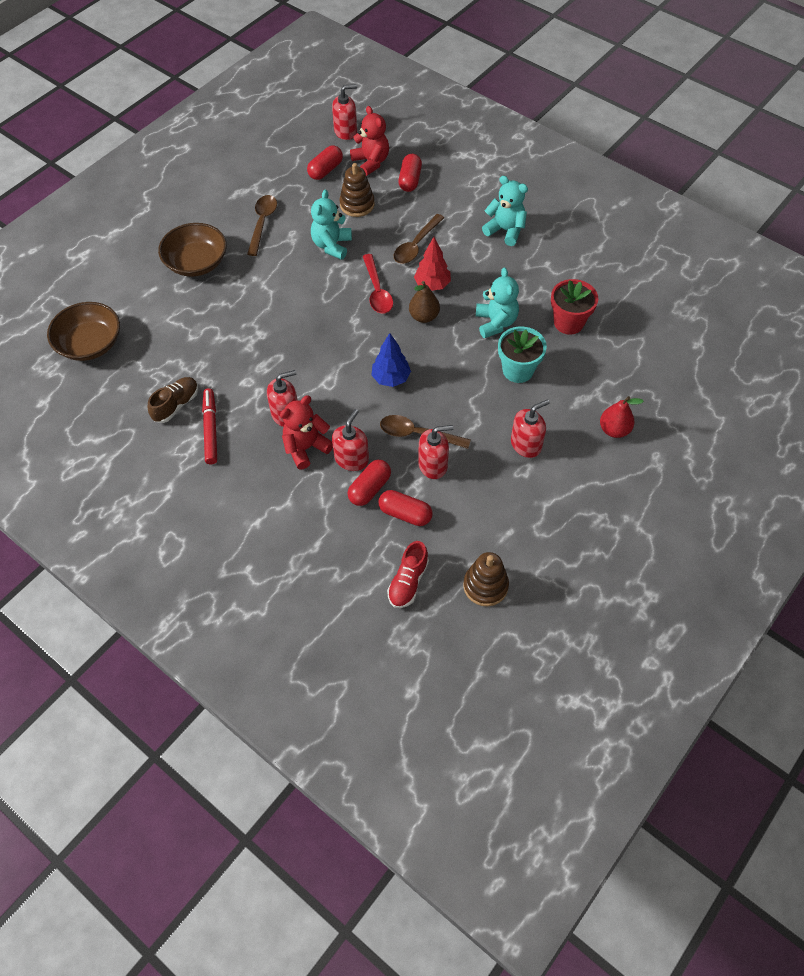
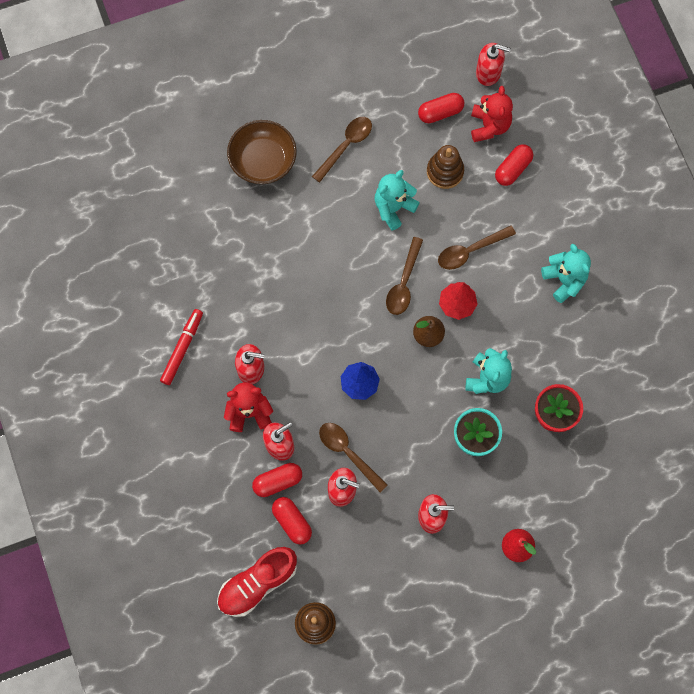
camera: 30 degrees right, 15 degrees up
(90, 344) = (129, 201): brown bowl -> none
(176, 405) = (167, 307): brown shoe -> none
(377, 291) = (404, 283): red spoon -> brown spoon
(408, 582) = (257, 583): red shoe -> red shoe, size x1.50

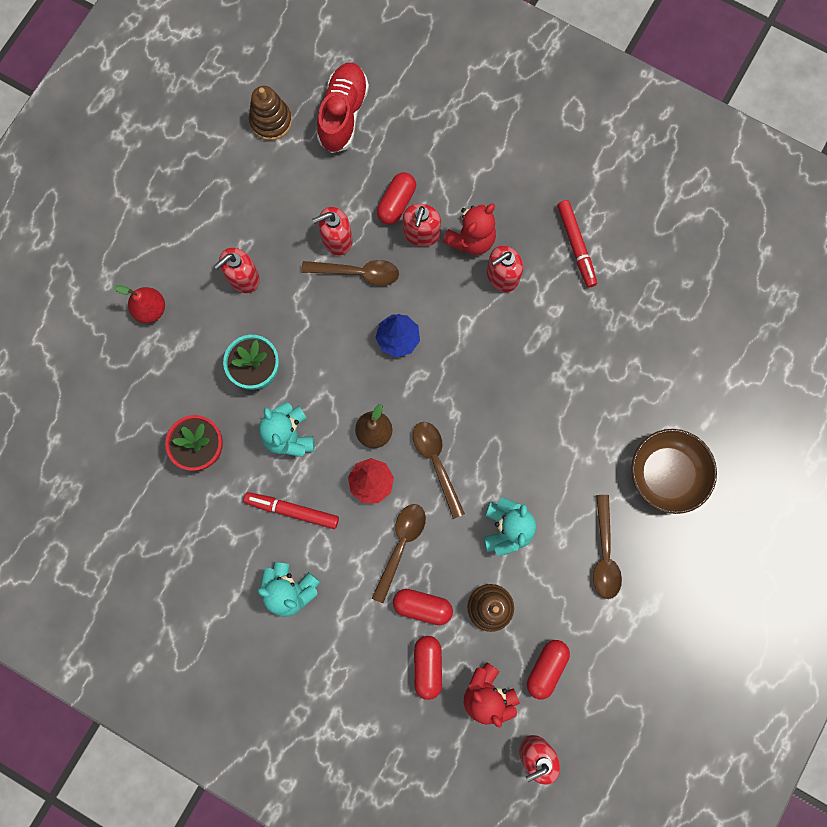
camera: 140 degrees right, 5 degrees up
(292, 522) = (356, 181): red capsule -> red capsule (422, 606)
(524, 328) = (292, 510): none -> red marker

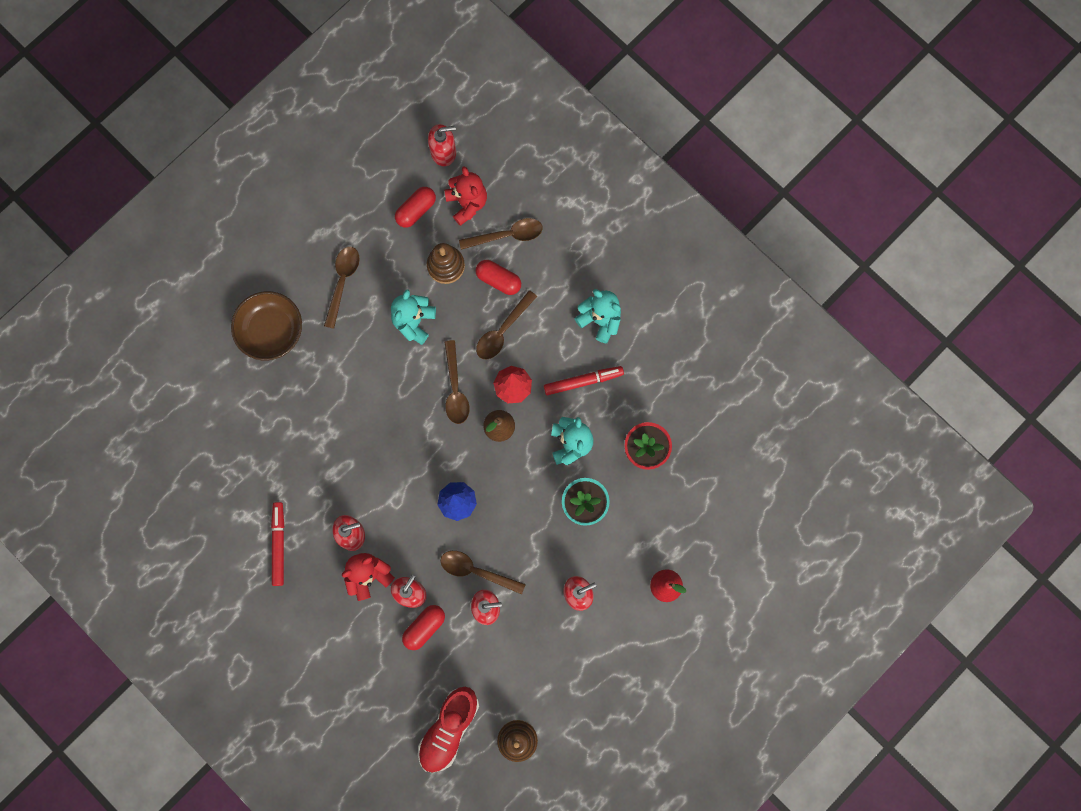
camera: 165 degrees left, 0 degrees up
(292, 510) = (583, 381): red marker -> red marker turned 45 degrees counterclockwise
(427, 666) = (507, 235): red capsule -> brown spoon

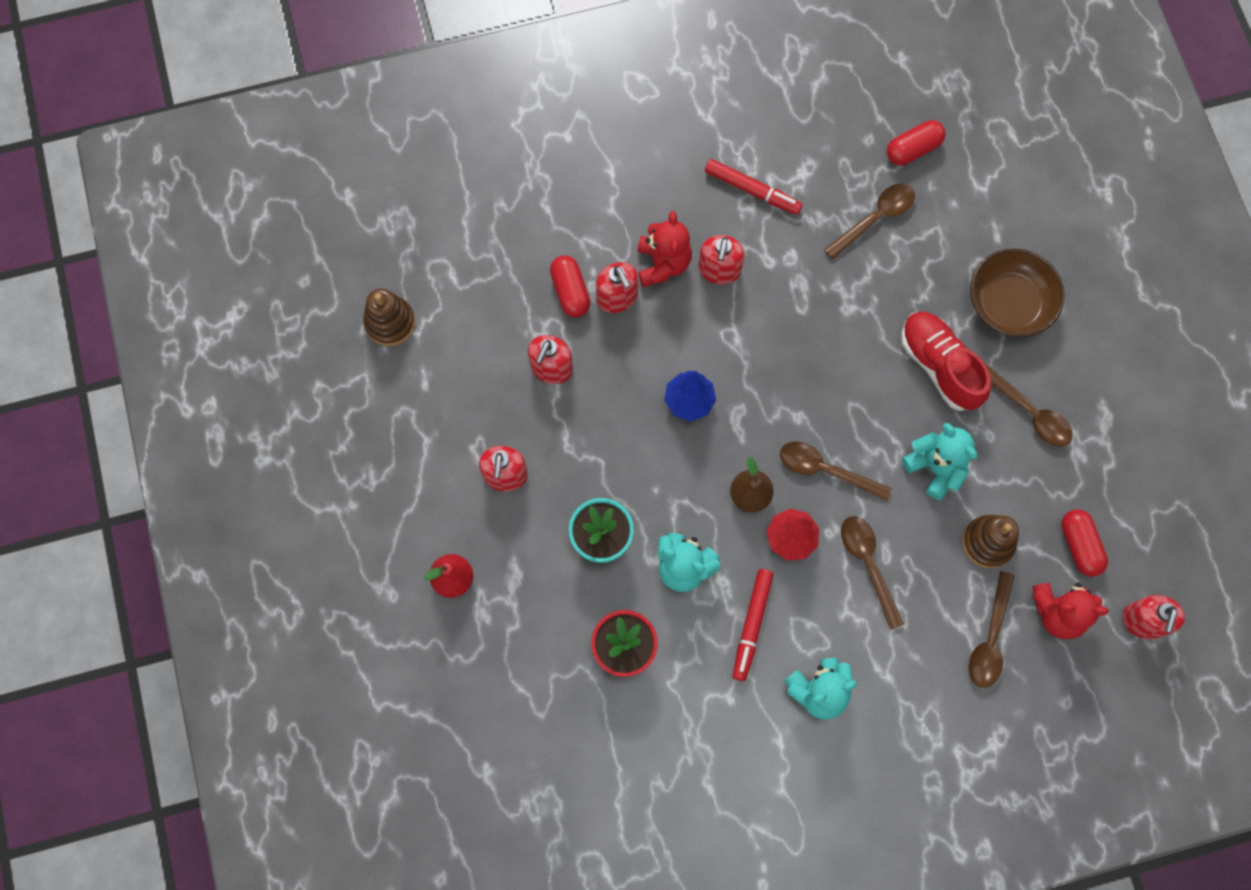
camera: 120 degrees right, 5 degrees down
(449, 729) = (447, 260): red shoe -> red shoe (939, 366)
(476, 571) = (598, 379): brown spoon -> brown spoon (875, 218)
(498, 280) = (936, 595): red capsule -> red capsule (913, 149)

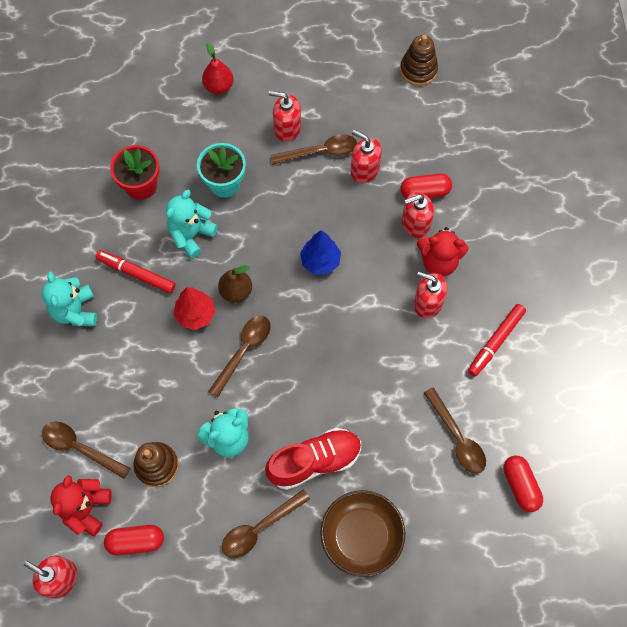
camera: 100 degrees right, 5 degrees down
(868, 564) = (161, 367): brown spoon -> brown spoon (320, 152)

